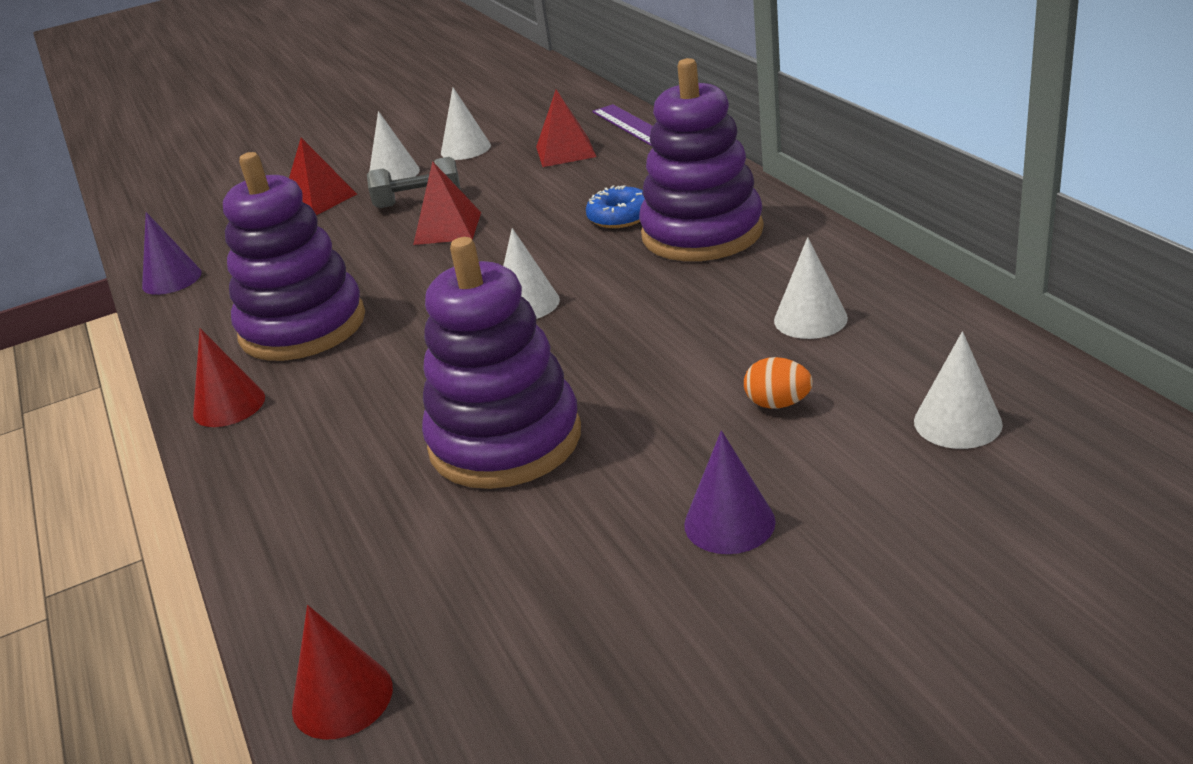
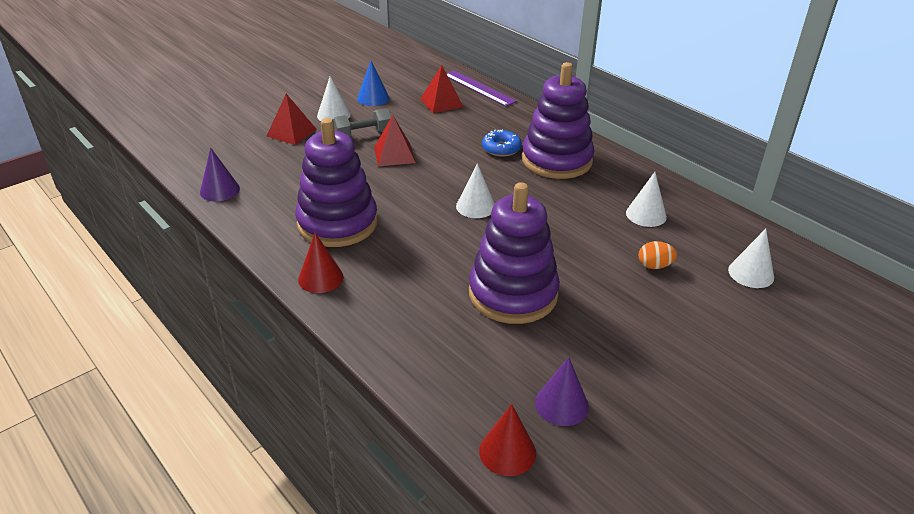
camera: 20 degrees left, 5 degrees up
(465, 149) = (373, 98): white cone -> blue cone
(729, 523) = (664, 335): purple cone -> purple cone (561, 404)

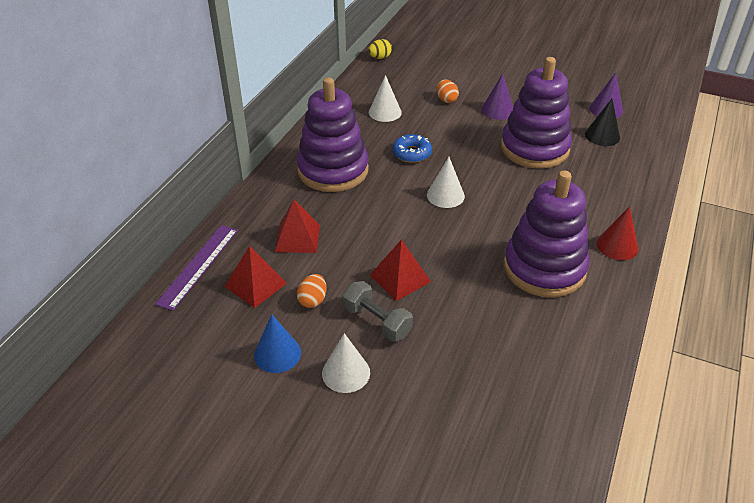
camera: 115 degrees left, 5 degrees up
(219, 190) = (578, 389): purple cone -> purple cone (497, 110)
(291, 132) = (416, 393): red pyramid -> red pyramid (297, 238)
(406, 118) = (313, 300): none -> orange egg
(501, 148) = (334, 208): blue donut -> blue donut (412, 153)
(502, 365) = (602, 136): none -> black cone
(507, 452) = (658, 119): red cone -> none
(751, 273) = (420, 66): white cone -> none
(784, 247) = (380, 58): none -> yellow egg

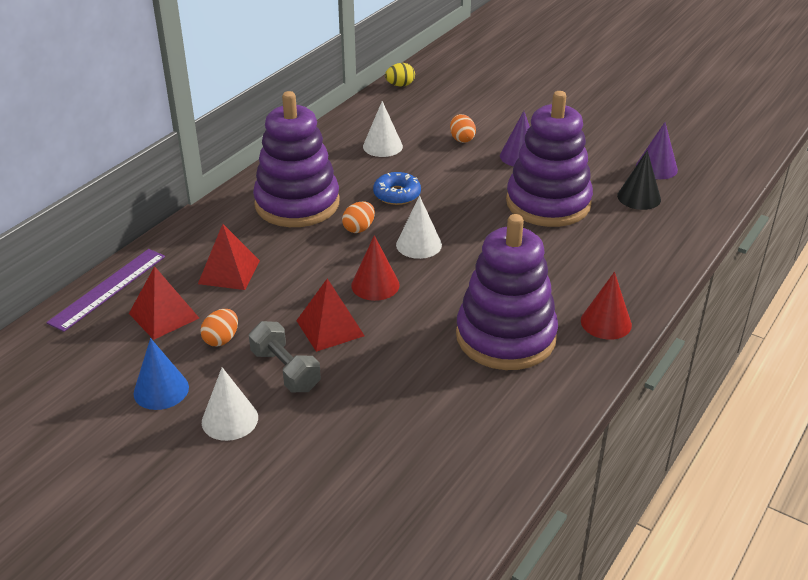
camera: 10 degrees right, 5 degrees down
(392, 186) = (359, 228): none -> orange egg
(423, 235) = (375, 285): none -> red cone

